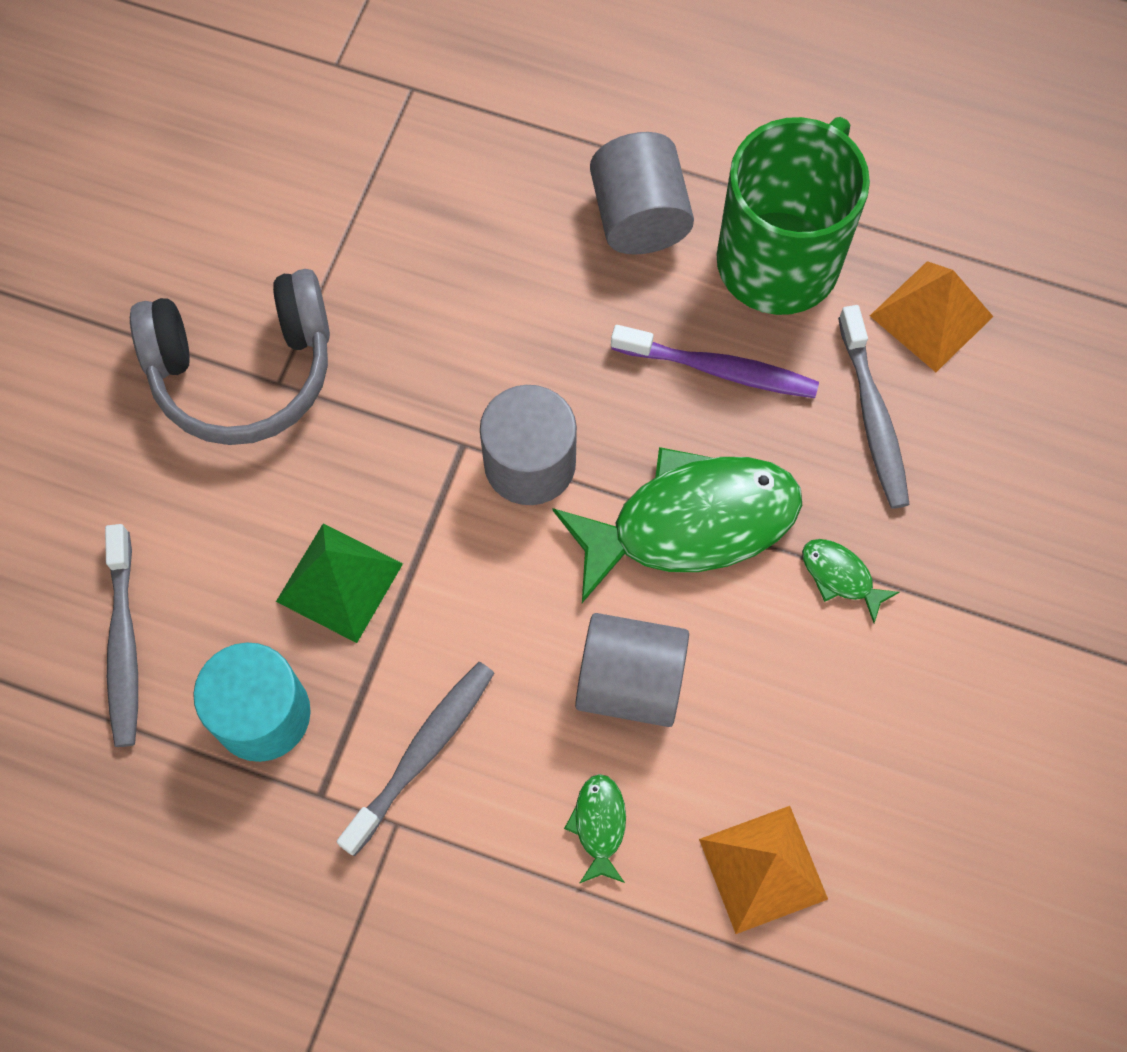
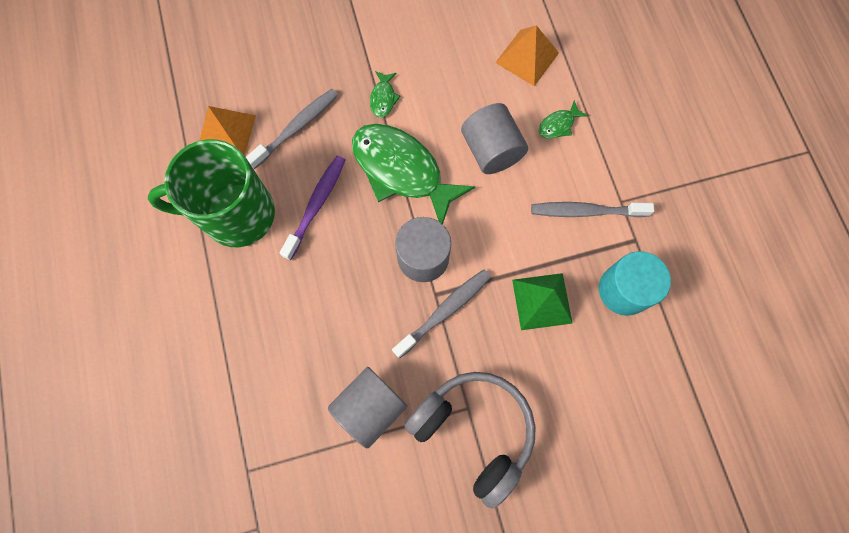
camera: 125 degrees left, 5 degrees up
(124, 644) = (645, 377): grey toothbrush -> grey toothbrush (445, 311)
(639, 217) = (254, 294): grey cylinder -> grey cylinder (370, 407)
(719, 369) = (316, 205): purple toothbrush -> purple toothbrush turned 45 degrees clockwise

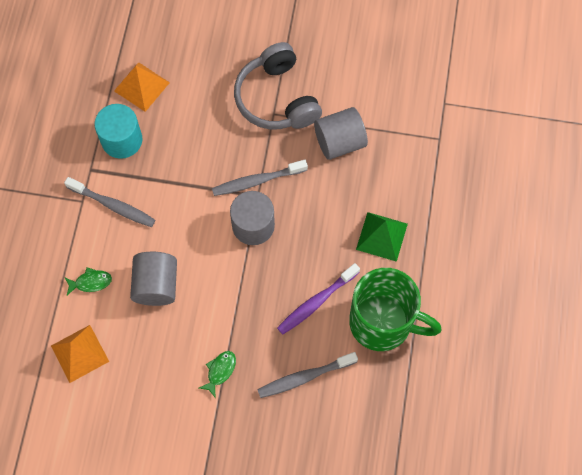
camera: 155 degrees left, 5 degrees down
(226, 132) = (365, 400): orange pyramid -> orange pyramid (141, 86)
(402, 171) = (235, 300): green fish -> none
(542, 301) = (184, 158): green pyramid -> green pyramid (381, 236)

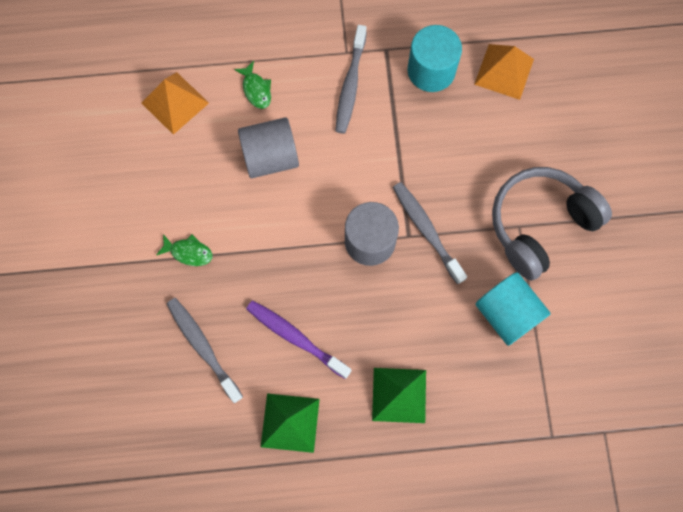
camera: 75 degrees right, 5 degrees up
(339, 142) = (507, 313): grey cylinder -> turquoise cylinder
(382, 323) = (290, 422): green mug -> green pyramid

